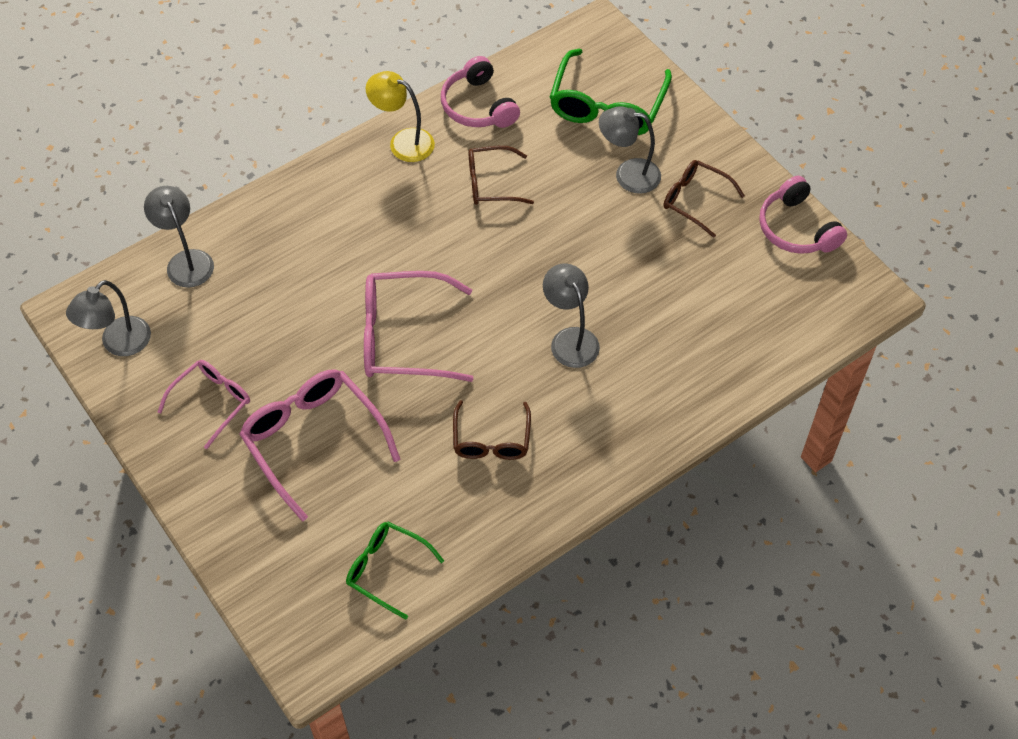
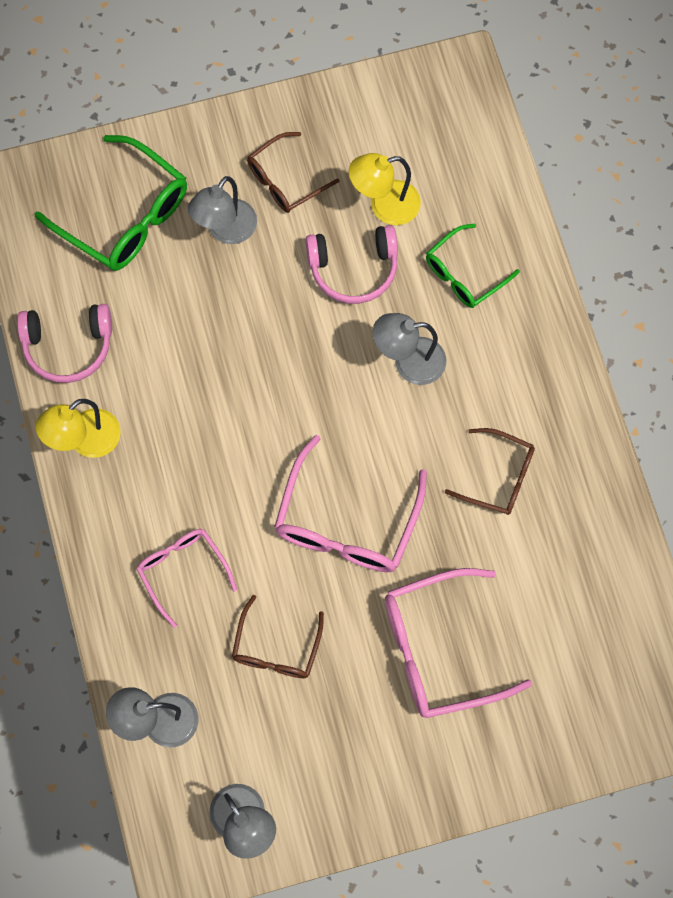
camera: 70 degrees left, 15 degrees up
(212, 402) = (356, 740): pink glasses -> pink glasses (182, 571)
(386, 569) = (608, 621): green glasses -> green glasses (464, 274)
(491, 183) = (182, 369): brown glasses -> brown glasses (276, 648)
(709, 277) = (384, 205): none -> yellow lamp
(796, 228) = (357, 102): pink headphones -> pink headphones (353, 268)

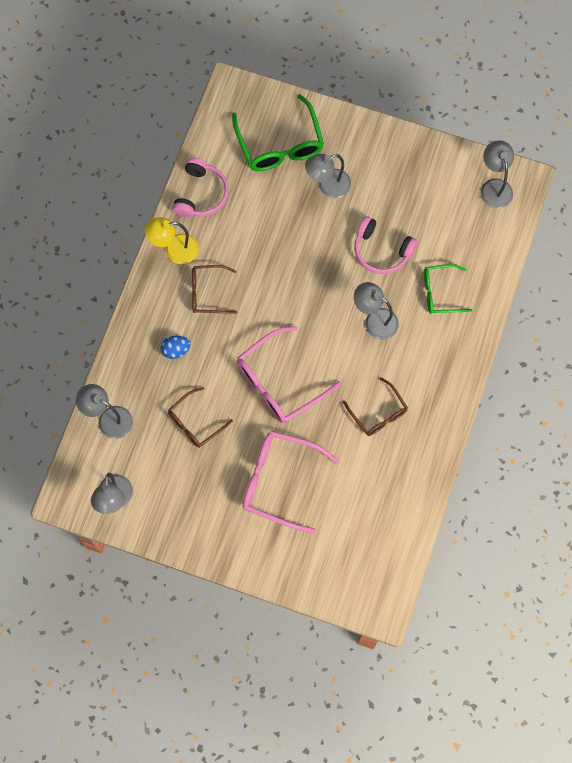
camera: 35 degrees right, 0 degrees up
(68, 346) = (201, 194): pink headphones -> pink headphones turned 105 degrees counterclockwise
(182, 571) = (176, 350): pink glasses -> blue egg
(285, 180) = (379, 179): brown glasses -> brown glasses (208, 293)
(384, 205) = (424, 228): yellow lamp -> none
(434, 99) = (494, 187): none -> grey lamp

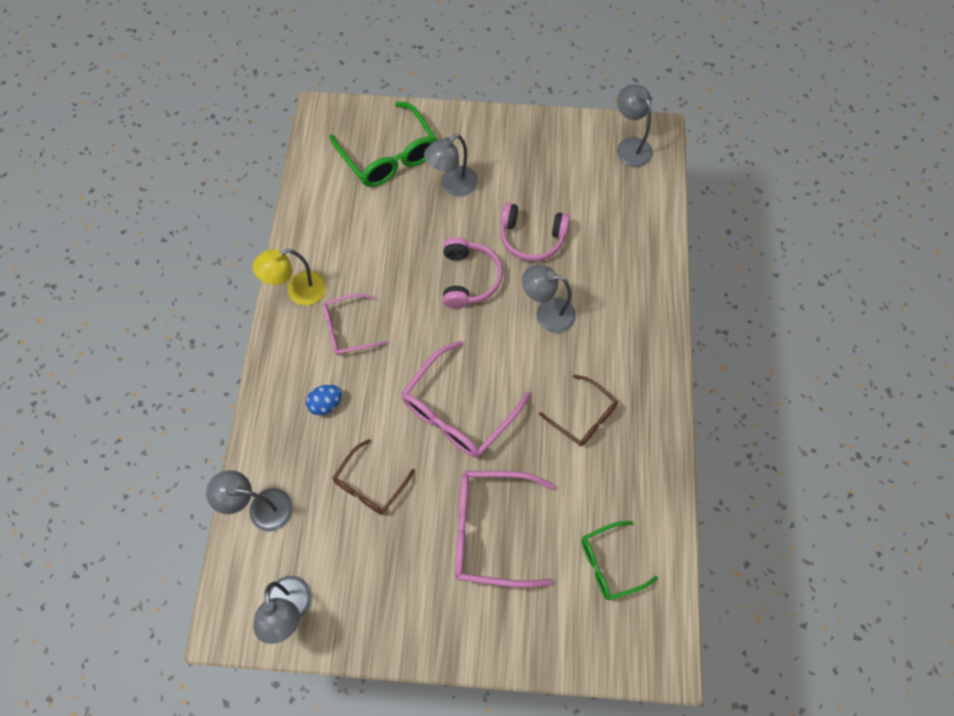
camera: 15 degrees left, 5 degrees down
(201, 194) = (314, 225): pink headphones -> pink headphones (469, 278)
(208, 293) = (348, 329): brown glasses -> pink glasses
(440, 293) = (609, 266): green glasses -> green glasses (609, 563)

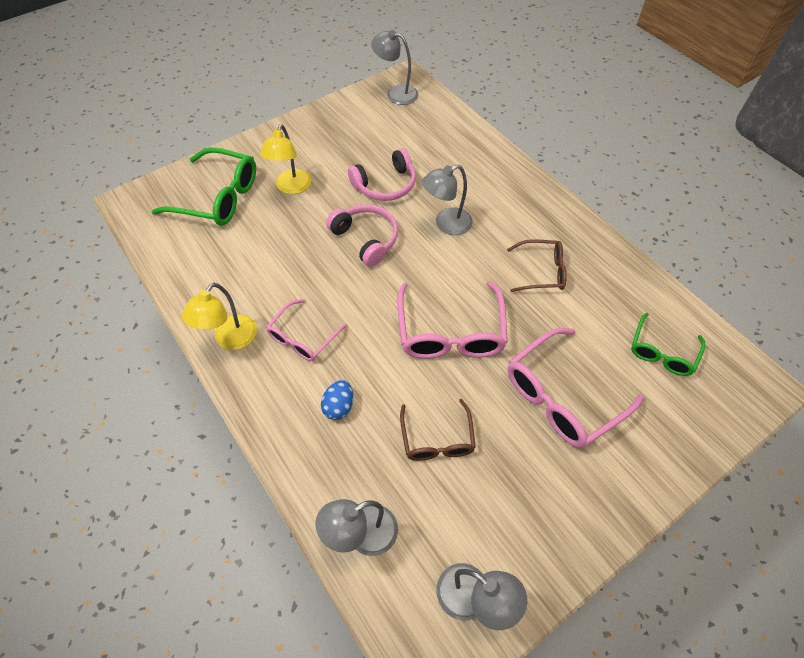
camera: 40 degrees left, 10 degrees down
(453, 185) = (291, 187): grey lamp -> yellow lamp

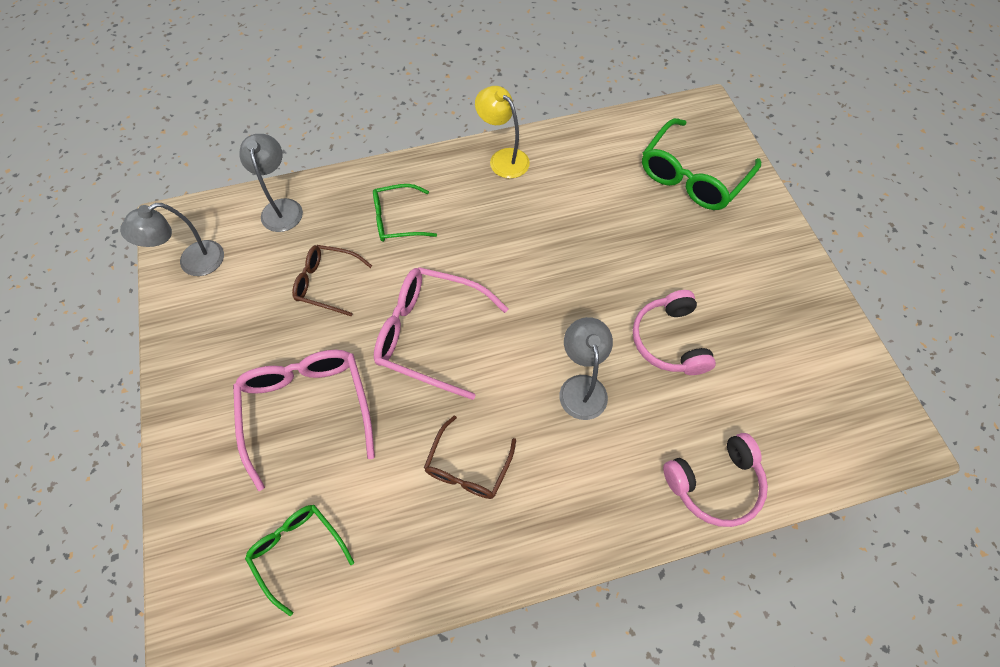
camera: 110 degrees right, 5 degrees up
(291, 187) = (691, 243): yellow lamp -> none
(303, 338) = (481, 210): pink glasses -> none
(339, 406) = (397, 220): blue egg -> green glasses
(366, 239) = (586, 295): pink headphones -> pink headphones (715, 484)
(396, 93) = (863, 413): grey lamp -> none

